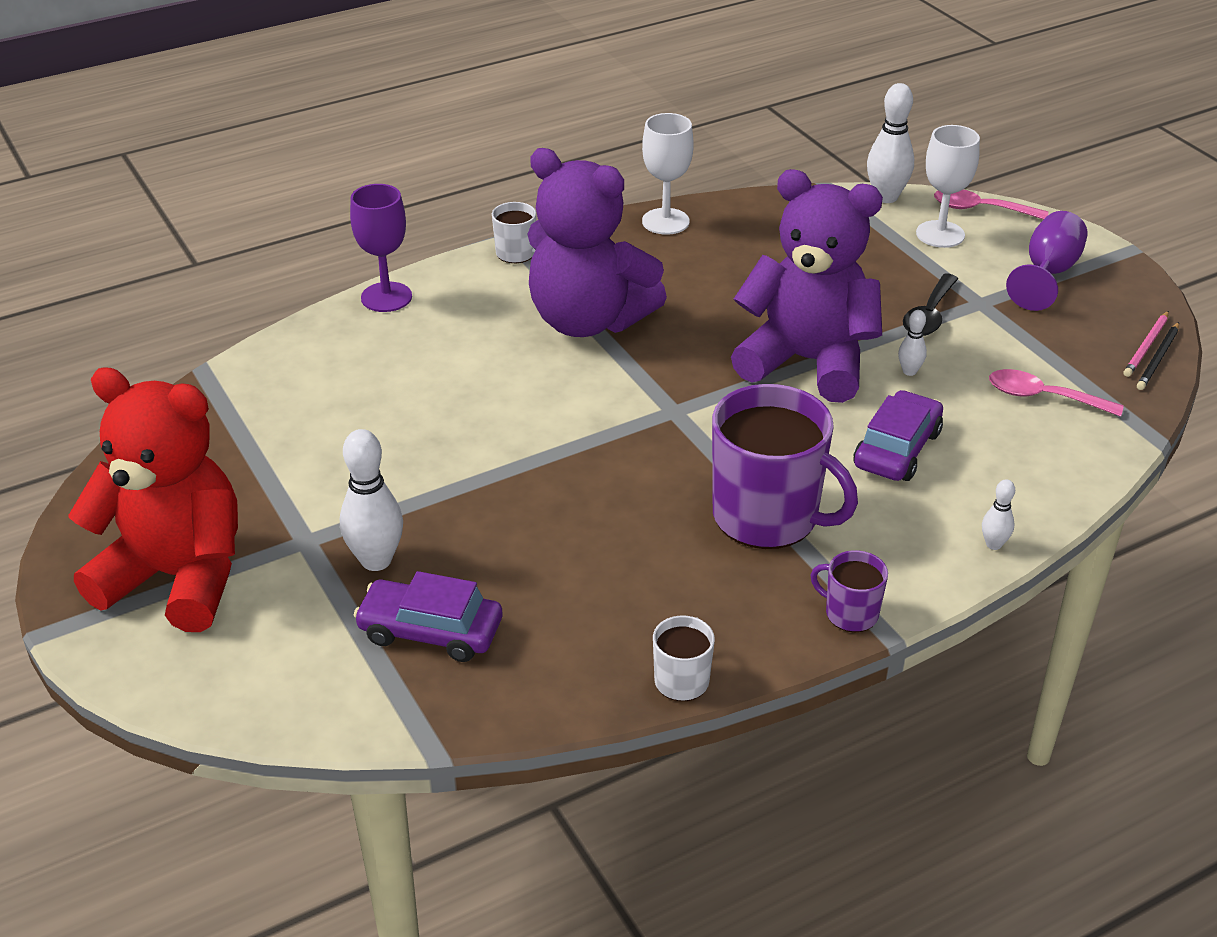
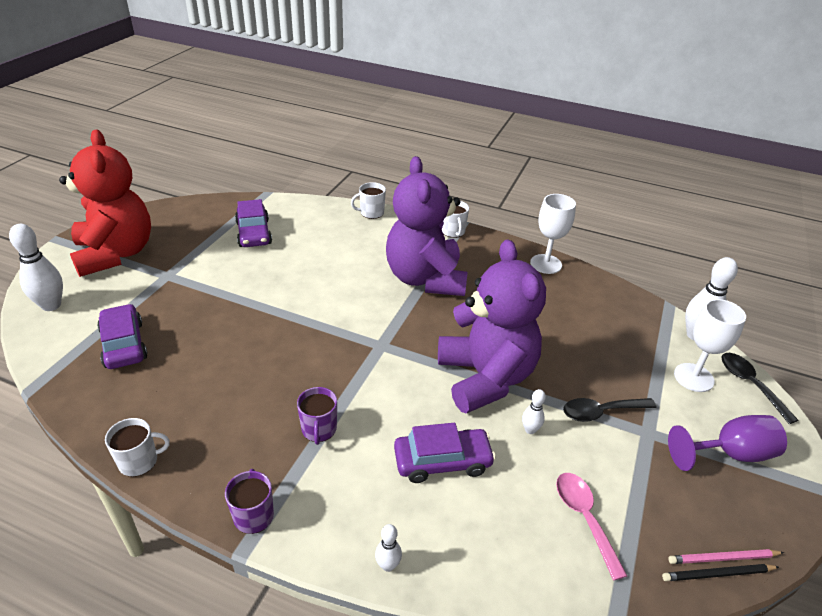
camera: 50 degrees right, 0 degrees up
(300, 420) = (254, 233): none -> purple car
(376, 560) = (167, 302): white bowling pin -> white bowling pin (51, 305)
(386, 297) = (371, 213): purple goblet -> white mug
(768, 516) = (319, 429): purple mug -> purple mug, size x0.47
(980, 209) = (750, 384): pink spoon -> black spoon

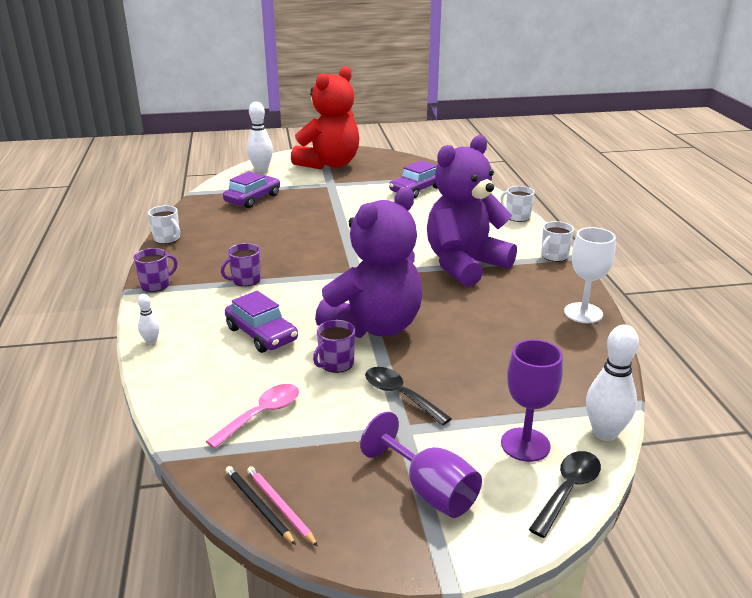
camera: 60 degrees right, 10 degrees down
(530, 430) = (336, 363): white bowling pin -> purple mug
(693, 377) = (525, 444): white goblet -> purple goblet

